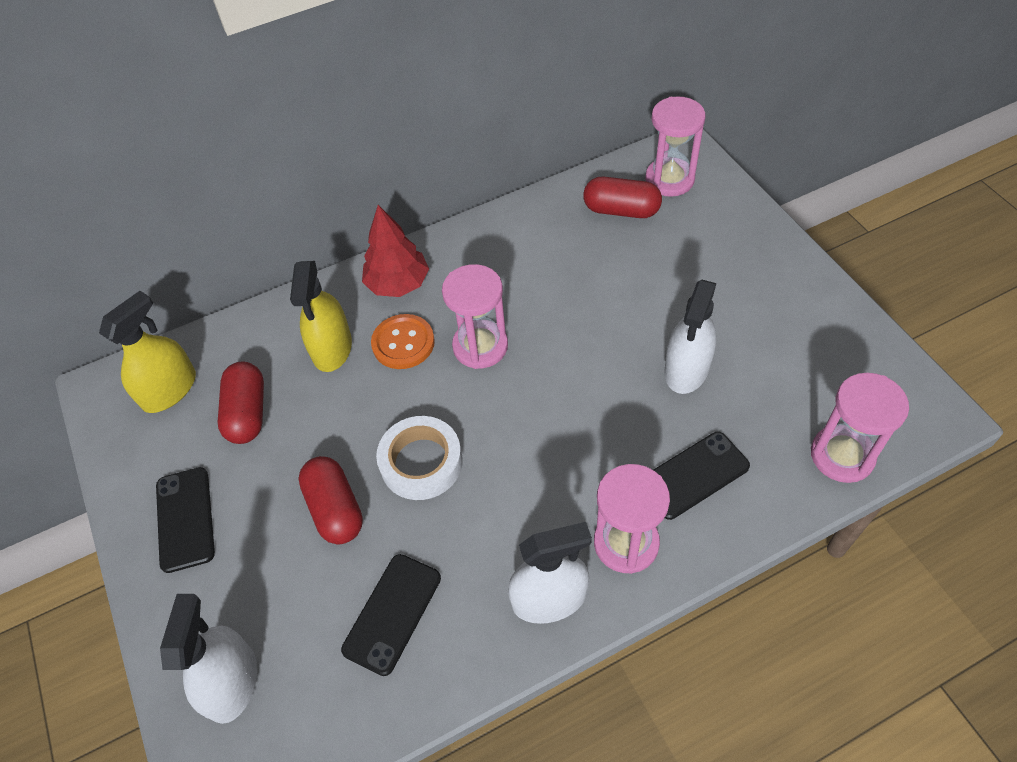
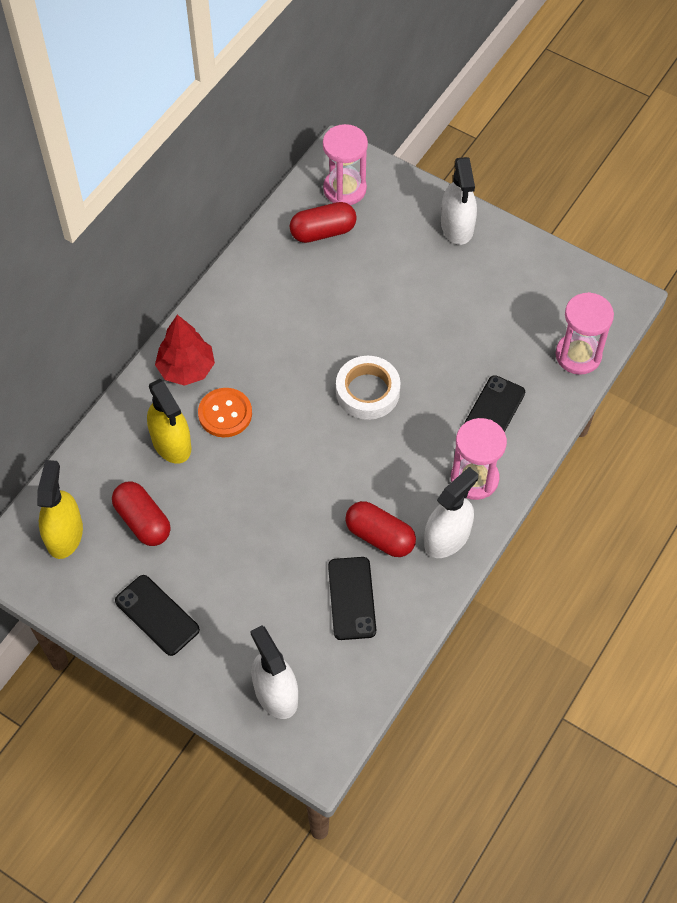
camera: 35 degrees left, 5 degrees up
(335, 509) = (263, 554): red capsule -> red capsule (380, 536)
(421, 462) = (301, 493): white tape -> white tape (367, 391)
(480, 346) = (286, 390): pink hourglass -> none
(686, 369) = (445, 340): white spray bottle -> white spray bottle (457, 226)

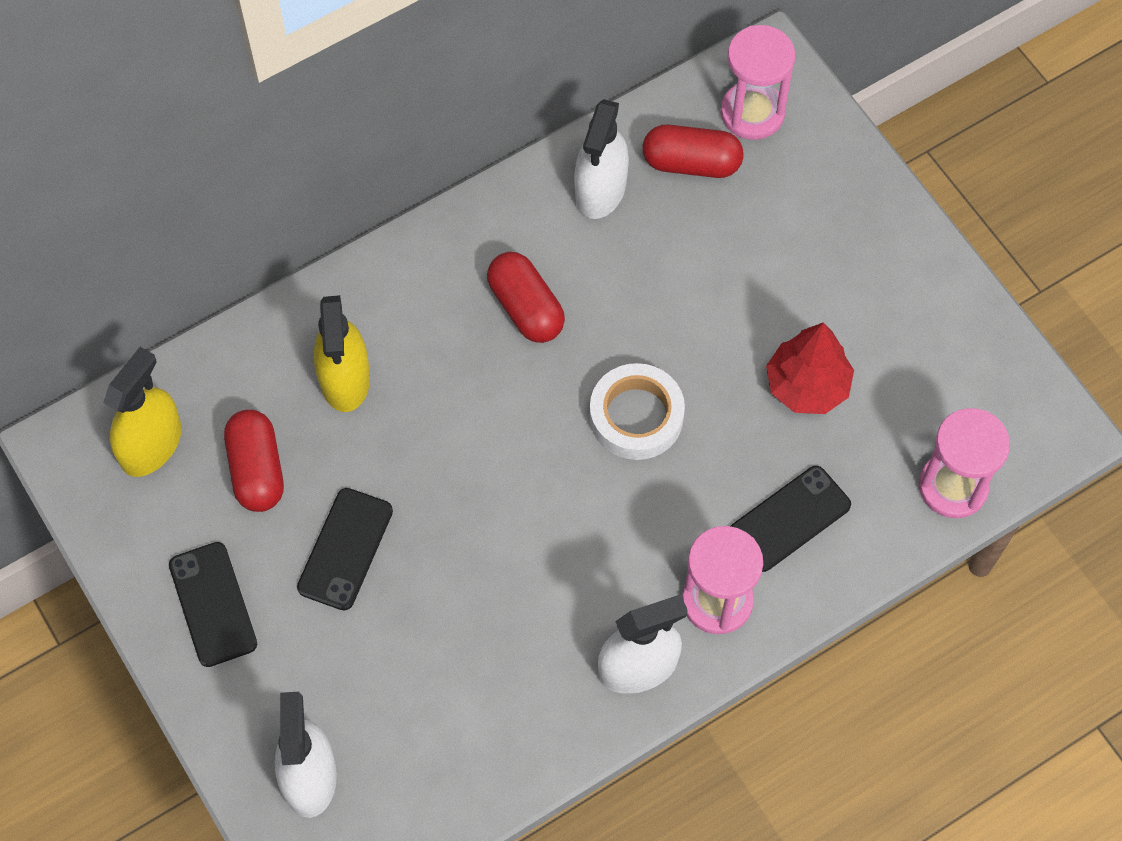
camera: 25 degrees right, 5 degrees up
(186, 369) = (414, 284): red tree -> red tree (807, 386)
(225, 414) = (433, 367): orange button -> none
(352, 598) = (470, 694): black phone -> black phone (345, 549)
(380, 536) = (550, 625): red capsule -> red capsule (526, 307)
(457, 226) = (880, 228): white spray bottle -> white spray bottle (600, 189)

